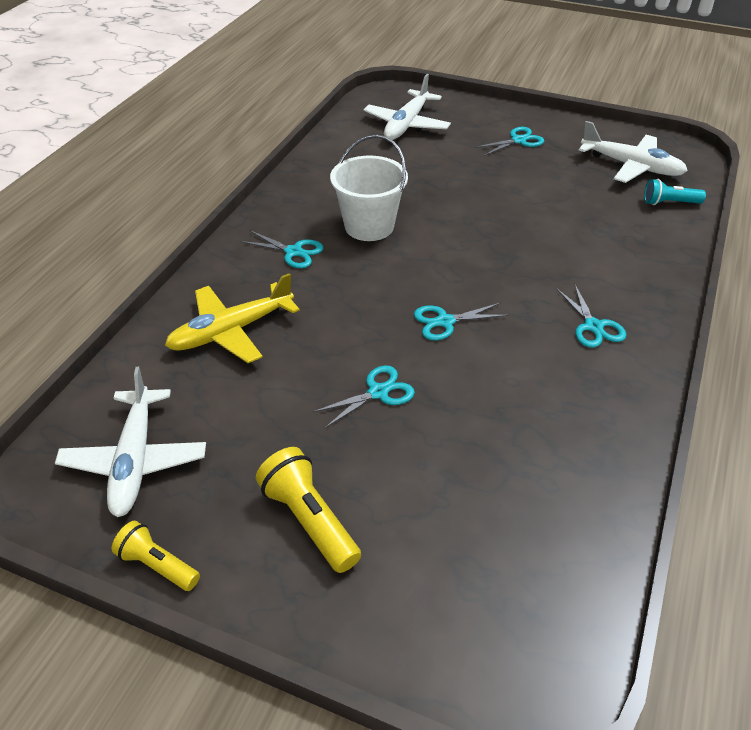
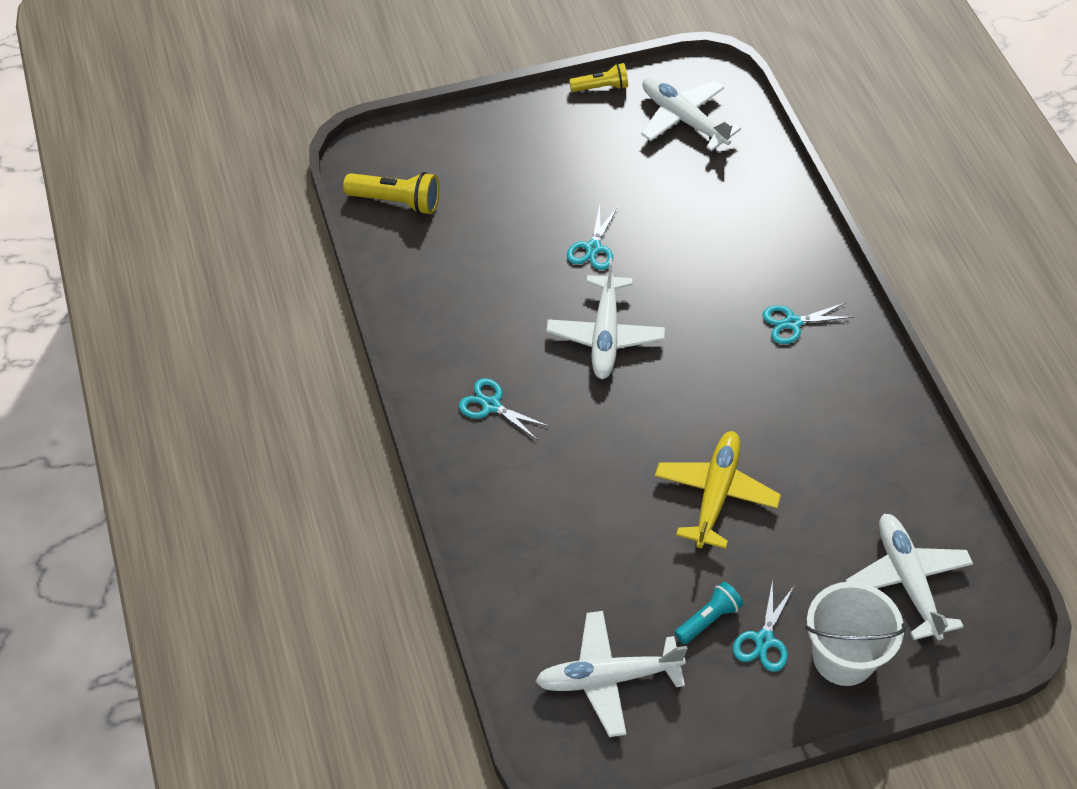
camera: 140 degrees right, 10 degrees up
(232, 331) = (742, 227): yellow plane -> yellow plane (715, 494)
(309, 520) = (549, 152): yellow flashlight -> yellow flashlight (396, 202)
(369, 226) = (768, 394): white bucket -> white bucket (843, 657)
(445, 321) = (605, 335): turquoise scissors -> white plane
(669, 203) = (527, 632): turquoise flashlight -> turquoise flashlight (708, 619)

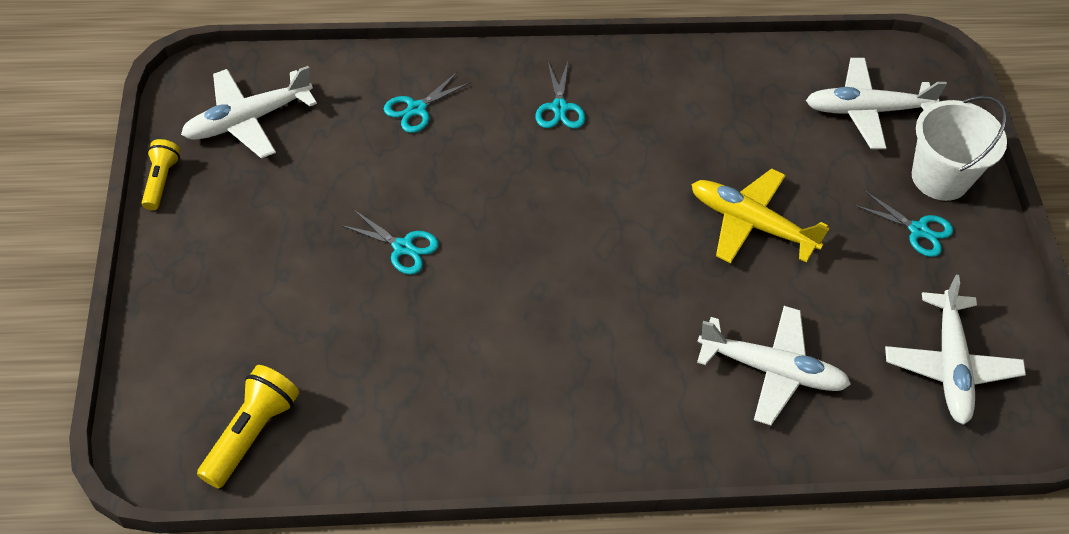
camera: 80 degrees left, 0 degrees up
(491, 405) = (596, 396): turquoise scissors -> turquoise scissors (416, 109)
(605, 335) = (528, 266): white plane -> white plane (771, 370)
(708, 619) = (891, 267): turquoise flashlight -> none

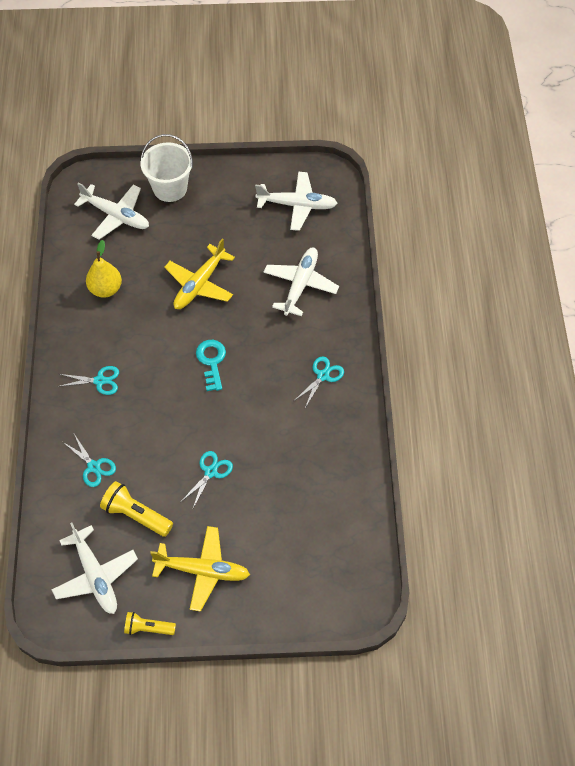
camera: 85 degrees left, 5 degrees up
(240, 241) = (202, 570): none -> yellow plane
(251, 434) = (345, 550): yellow flashlight -> yellow flashlight (136, 515)
(602, 243) = (211, 361): none -> turquoise key
(724, 106) = (105, 289): none -> yellow pear
(867, 111) = (116, 215): white plane -> white plane turned 60 degrees counterclockwise
(918, 230) = (207, 205): turquoise scissors -> turquoise scissors (323, 376)

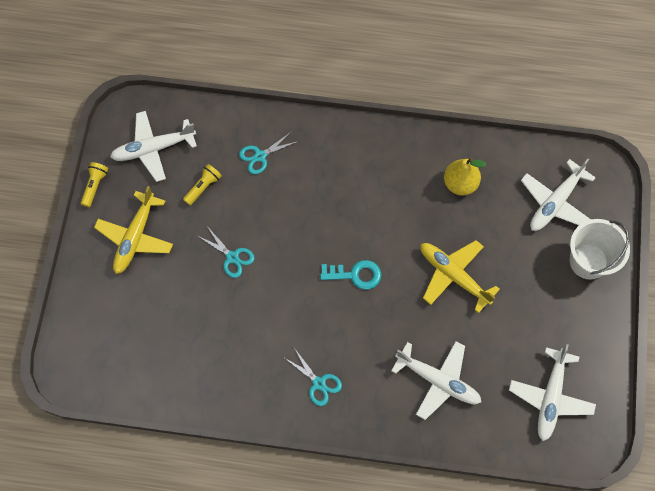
camera: 100 degrees right, 10 degrees up
(100, 381) = (352, 169): turquoise scissors -> none
(136, 515) = (203, 187): yellow flashlight -> yellow flashlight, size x0.66

